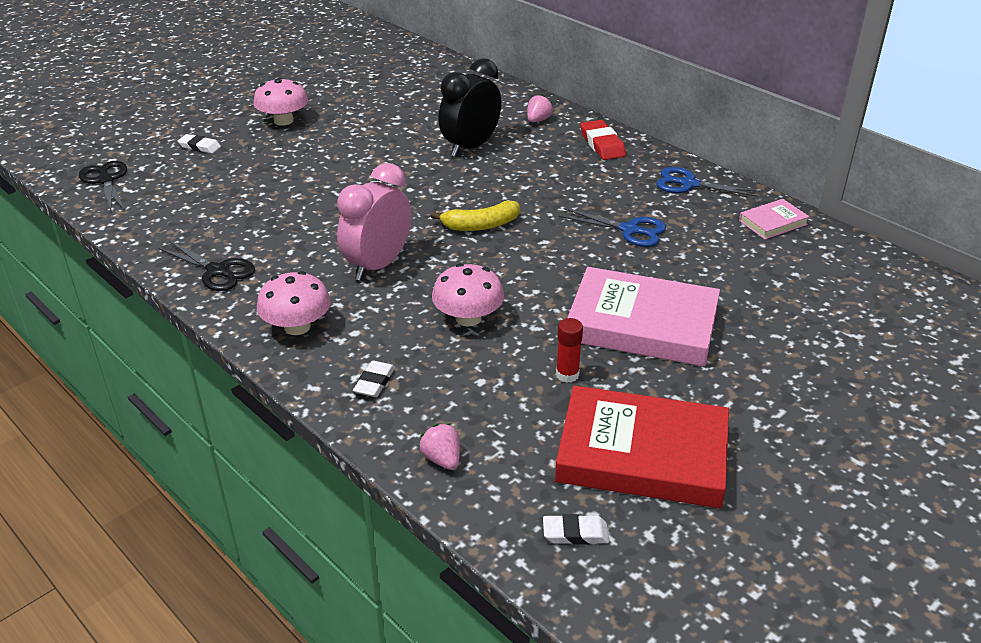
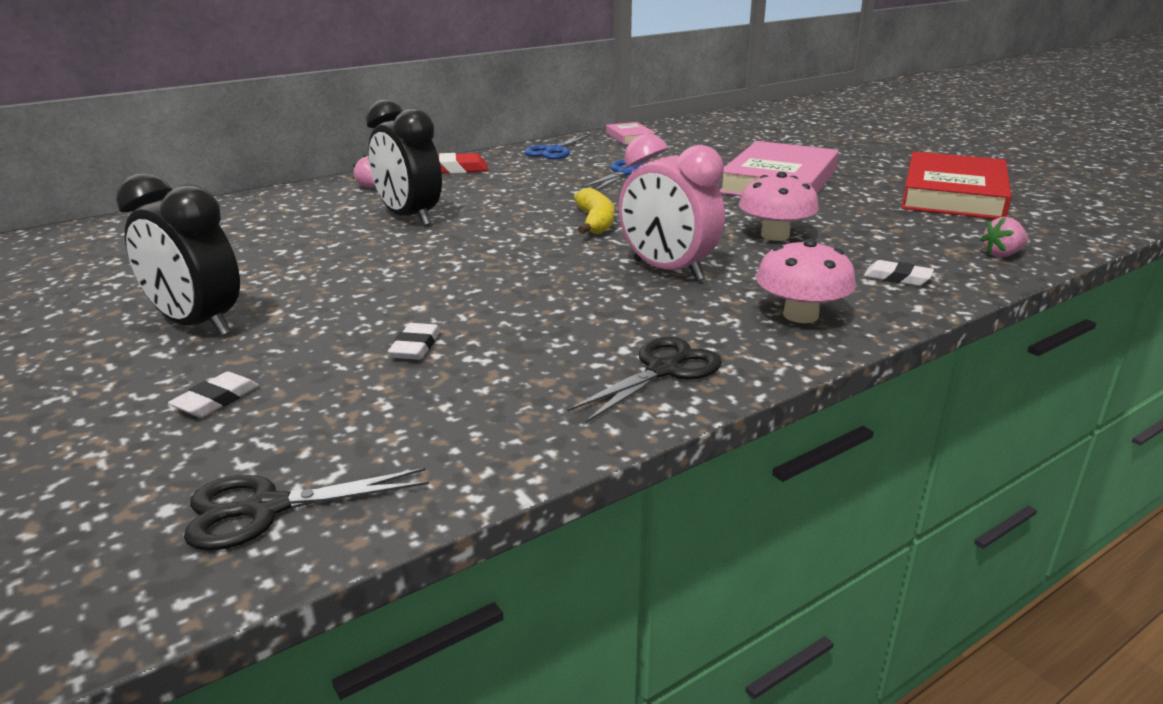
camera: 80 degrees left, 10 degrees down
(283, 121) = (197, 325): pink mushroom -> black clock
(567, 375) = (858, 207): red glue stick -> none
(575, 533) = (1060, 218): white eraser -> white eraser (415, 346)

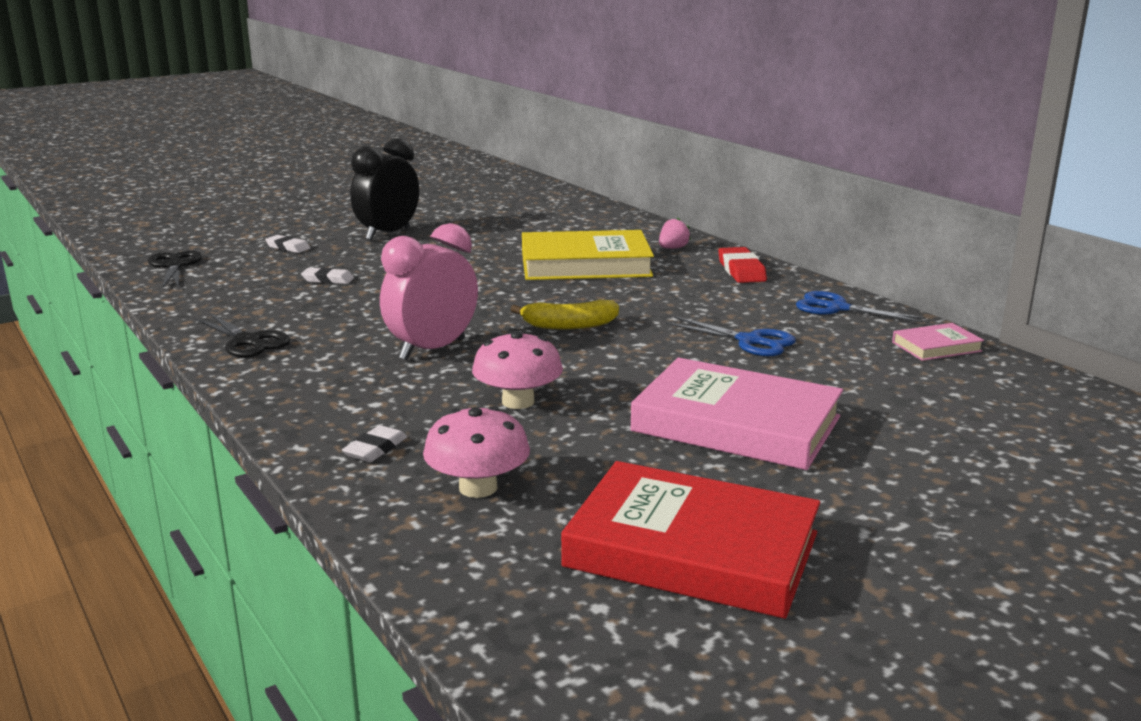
camera: 90 degrees right, 5 degrees down
(409, 218) = (585, 264): black clock -> yellow book
(800, 315) = (310, 393): pink mushroom -> pink mushroom (478, 488)
(1002, 254) = (423, 528): pink strawberry -> none

